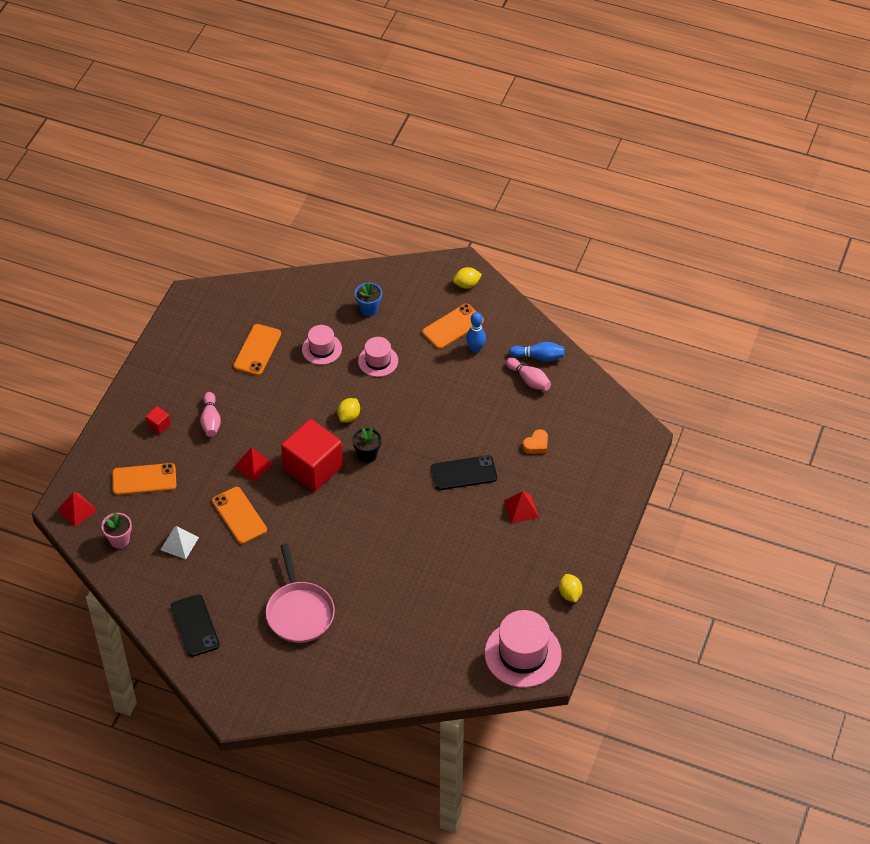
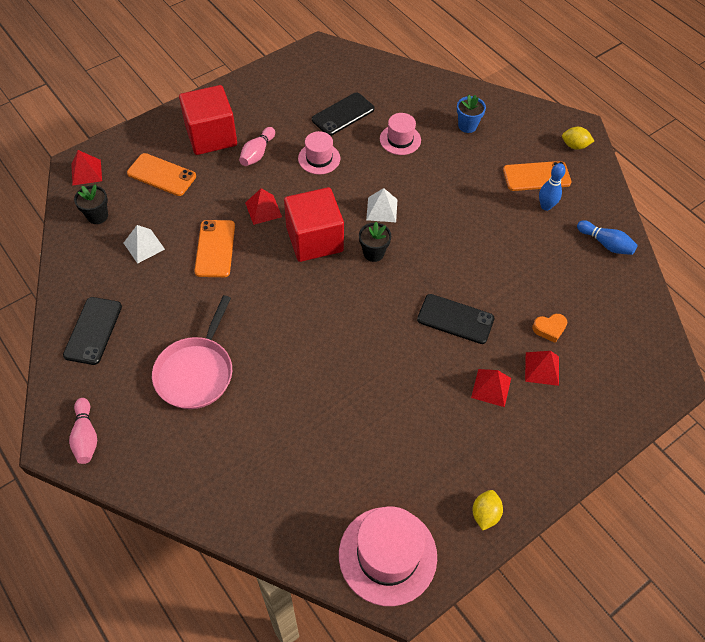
camera: 30 degrees right, 5 degrees up
(119, 540) = (97, 216): pink flower pot -> black flower pot
(158, 425) = (211, 136): red cube -> red cube, size x2.49
(257, 350) = (343, 114): orange phone -> black phone
(349, 416) = (382, 209): yellow lemon -> white pyramid
(378, 361) = (444, 173): pink hat -> pink hat (319, 158)
(529, 380) = (582, 261): pink bowling pin -> pink bowling pin (86, 436)
(548, 476) = (542, 368): none -> red pyramid

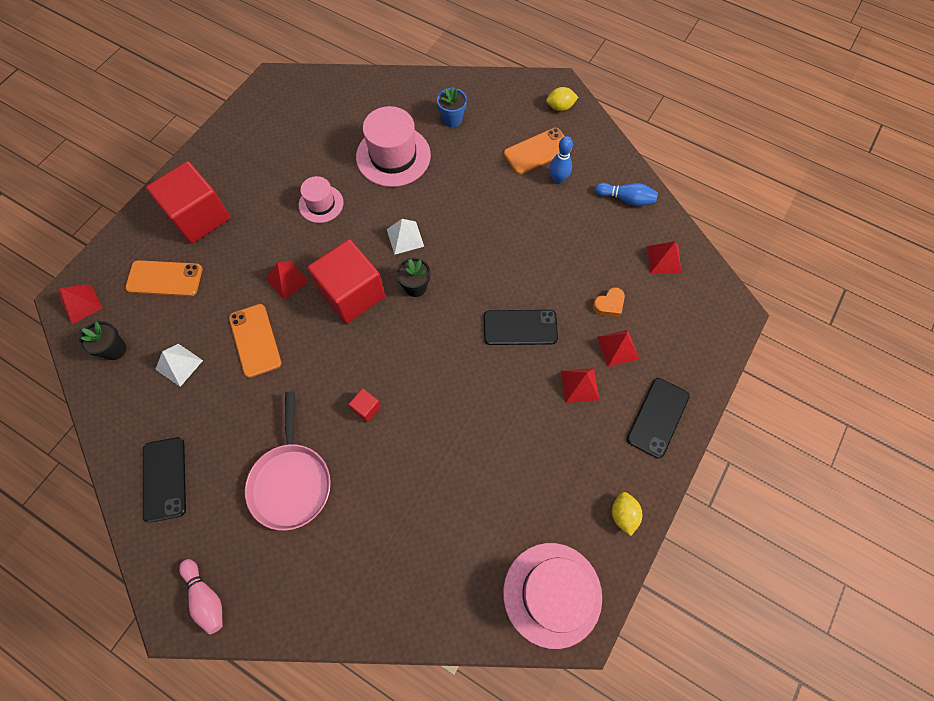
camera: 20 degrees left, 10 degrees up
(257, 153) = (256, 220): pink bowling pin -> none
(287, 336) = (366, 408): none -> red cube
(343, 114) = (325, 147): black phone -> black phone (657, 417)
(400, 139) = (393, 156): pink hat -> pink hat, size x1.73
(621, 308) = (664, 259): none -> red pyramid

